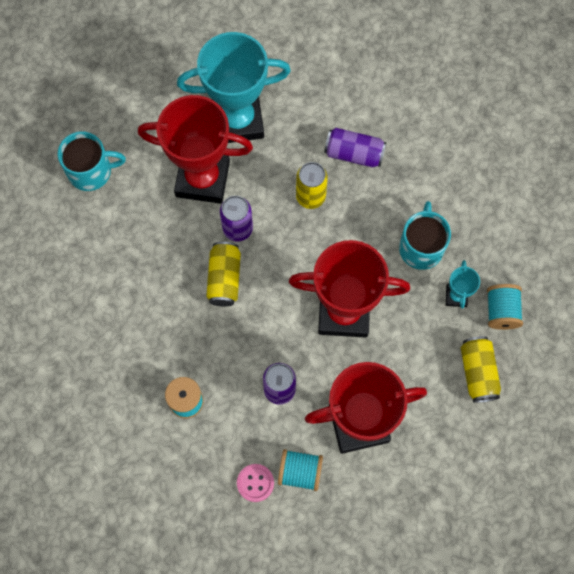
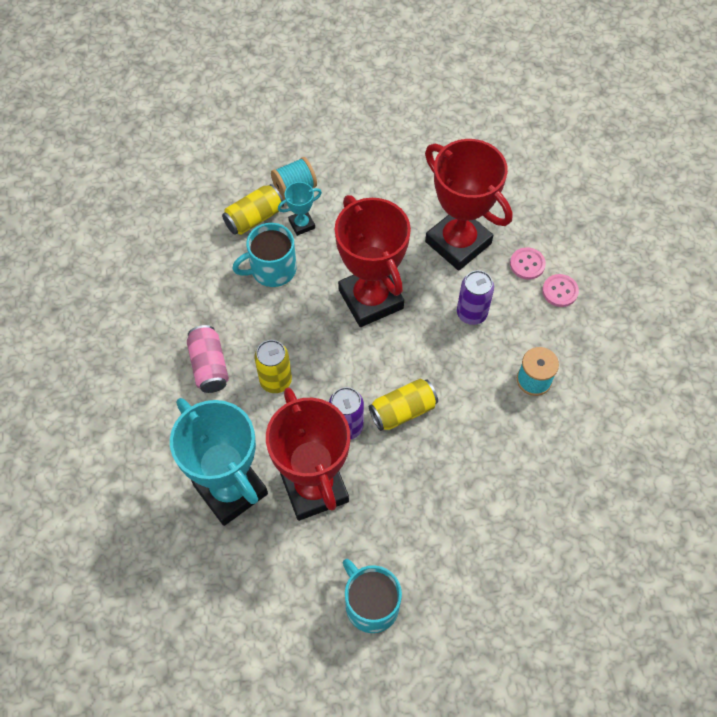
camera: 120 degrees left, 10 degrees down
(300, 472) = (527, 264): turquoise spool -> pink button
(354, 153) = (209, 366): purple can -> pink can
(478, 372) = (358, 182): yellow can -> yellow can (254, 218)

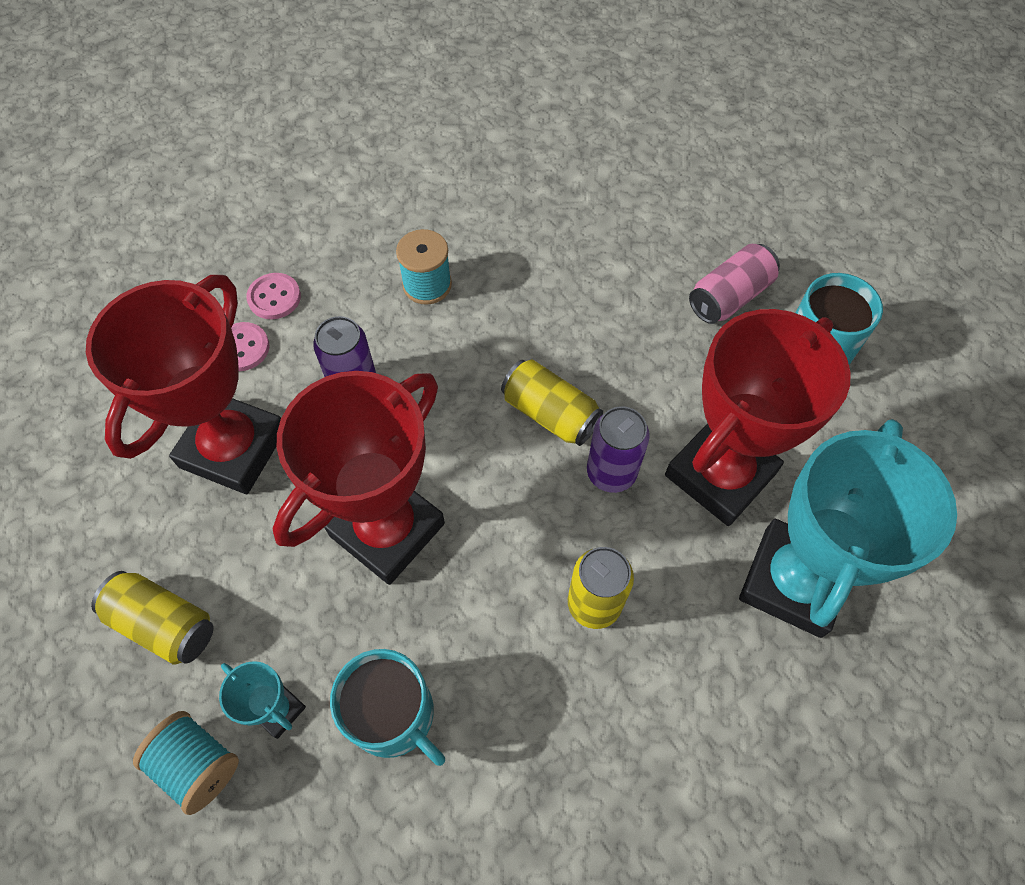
camera: 115 degrees left, 0 degrees up
(209, 366) = (624, 724): pink can -> pink can (729, 297)
(254, 218) = (293, 809): yellow can -> yellow can (164, 624)

